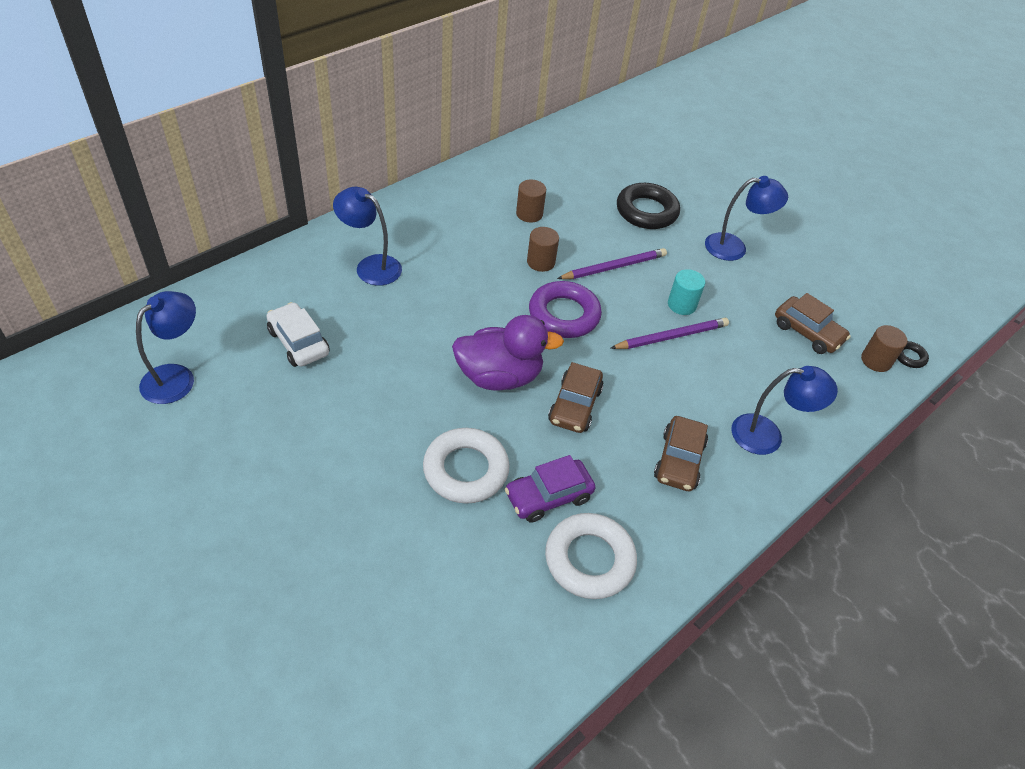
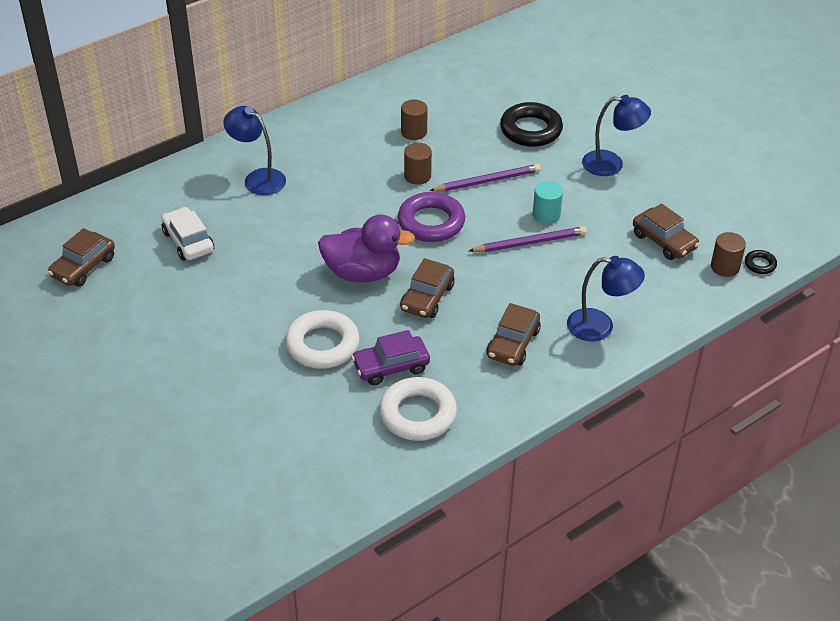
camera: 10 degrees right, 5 degrees down
(176, 377) = (83, 267): blue lamp -> brown car

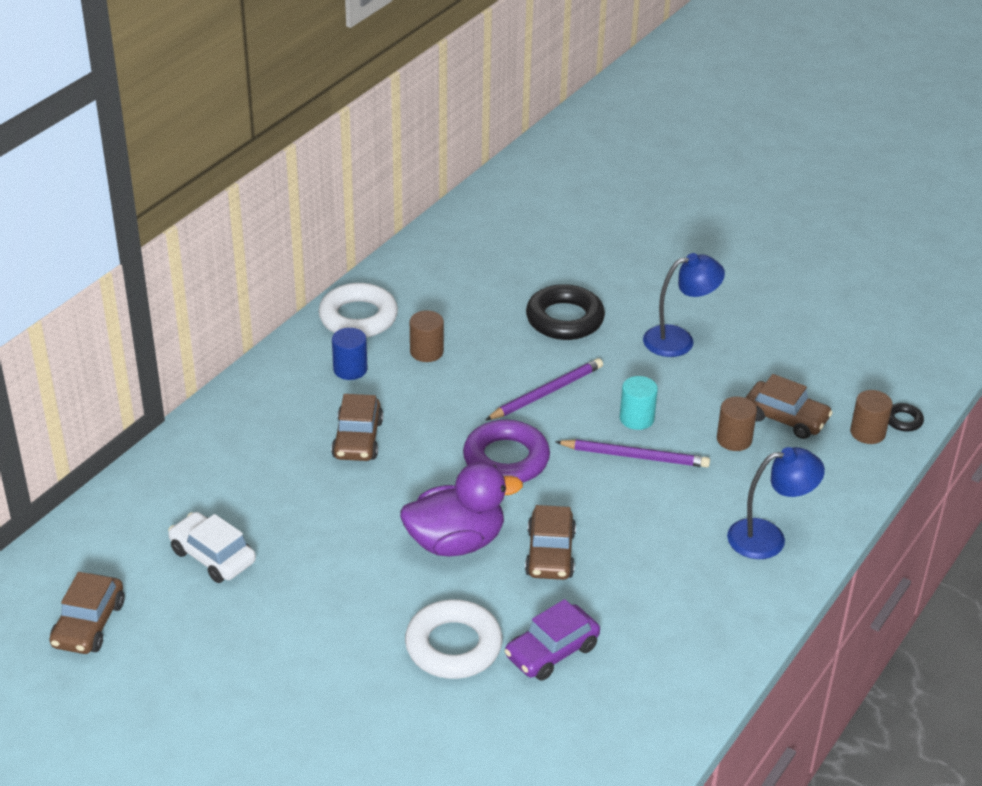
camera: 20 degrees left, 5 degrees down
(258, 178) = (261, 453): blue lamp -> none
(351, 133) = (350, 369): none -> blue cylinder
(417, 176) = (459, 405): brown cylinder -> brown cylinder (734, 439)
(417, 414) = (614, 702): white ring -> white ring (358, 317)
(513, 344) = (680, 584): brown car -> brown car (357, 439)
(530, 242) = (635, 456): purple pencil -> purple pencil turned 45 degrees clockwise

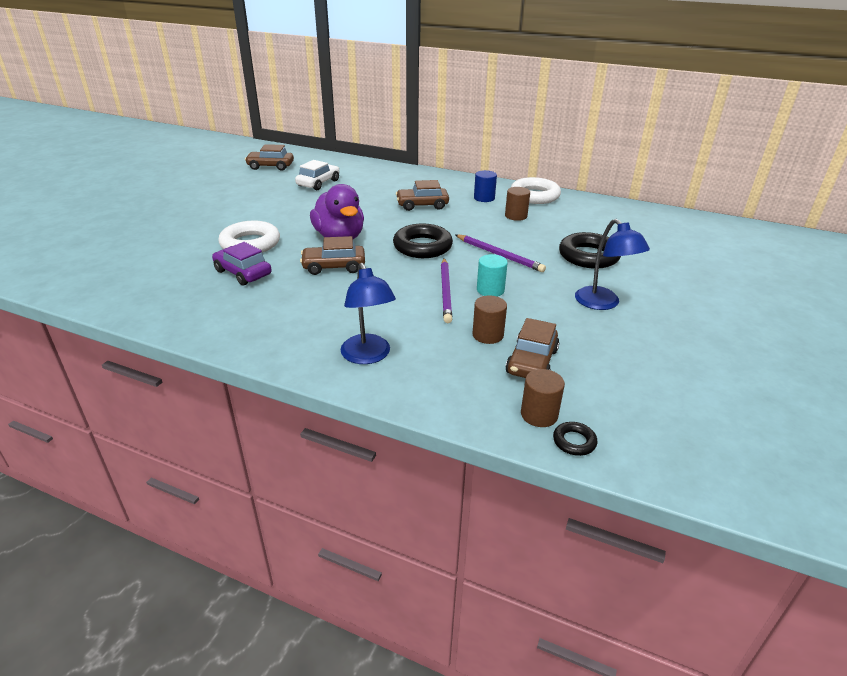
camera: 80 degrees right, 5 degrees down
(506, 459) = (422, 247): purple ring -> black ring

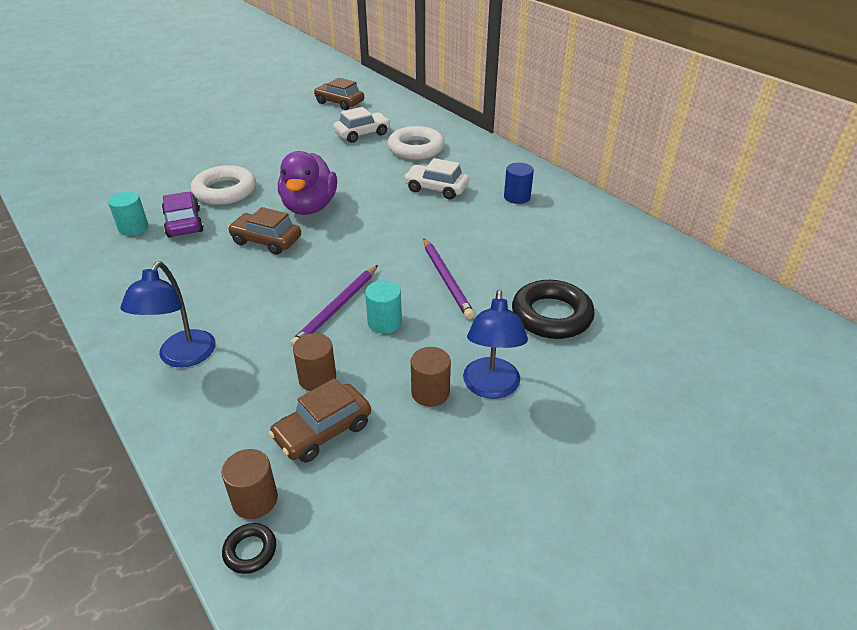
camera: 30 degrees right, 5 degrees up
(199, 288) = (133, 228): none -> turquoise cylinder
(422, 205) = (436, 189): brown car -> white car
(422, 247) = (377, 243): black ring -> none
(516, 216) = (526, 232): brown cylinder -> brown cylinder (430, 392)
(534, 196) = (582, 209): white ring -> white ring (416, 148)

